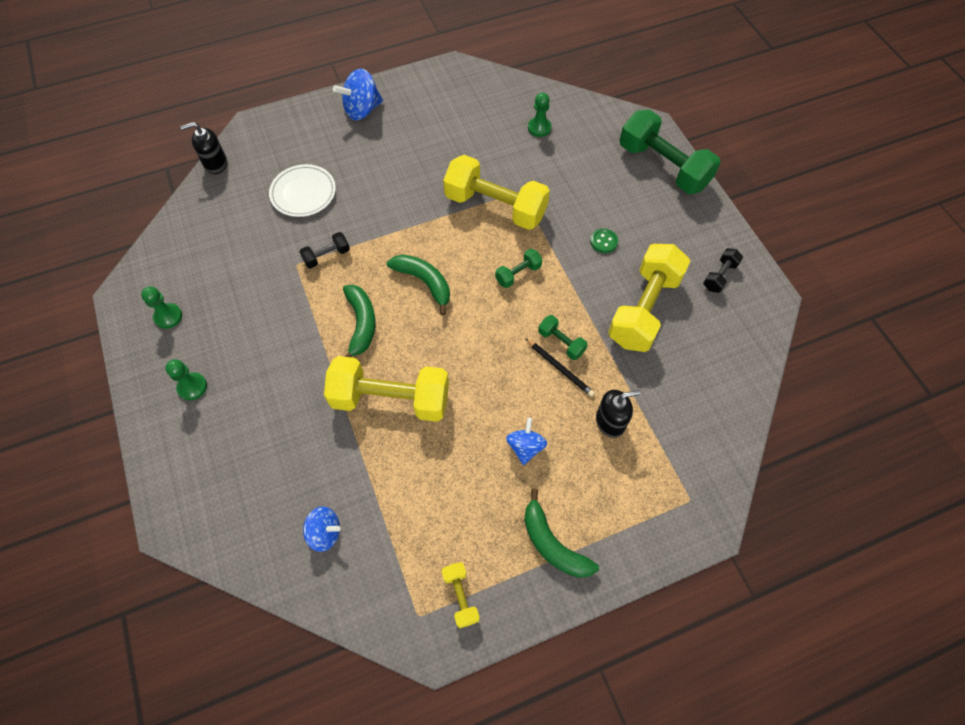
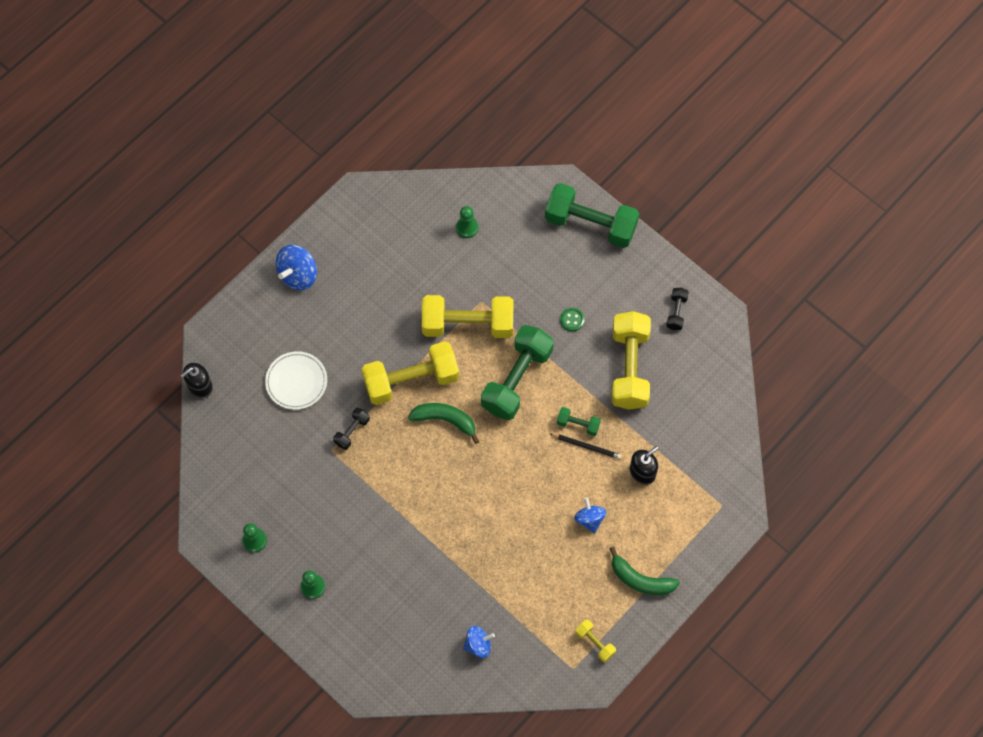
camera: 25 degrees left, 5 degrees up
(361, 324) = (414, 478): green banana -> none
(390, 399) = (471, 528): yellow dumbbell -> yellow dumbbell (411, 380)
(518, 274) = (517, 379): green dumbbell -> green dumbbell, size x2.23

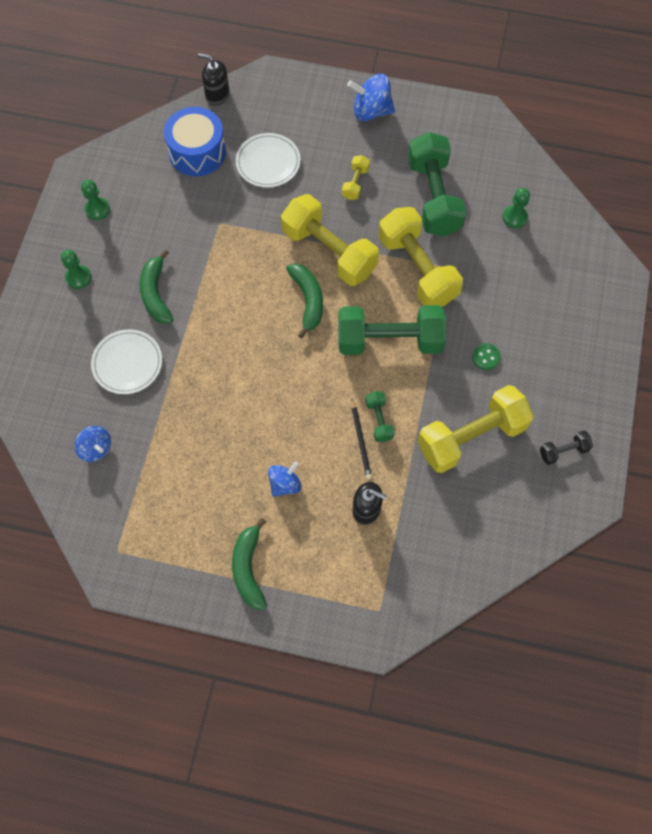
camera: 60 degrees right, 0 degrees up
(249, 432) = (197, 152): none -> blue drum
(352, 431) = (248, 230): black dumbbell -> none
(367, 533) = (156, 294): none -> green banana
(417, 585) = (127, 363): none -> white plate
(590, 224) = (599, 321): green dumbbell -> green dumbbell (433, 197)
(595, 643) = (155, 558): yellow dumbbell -> yellow dumbbell (355, 183)

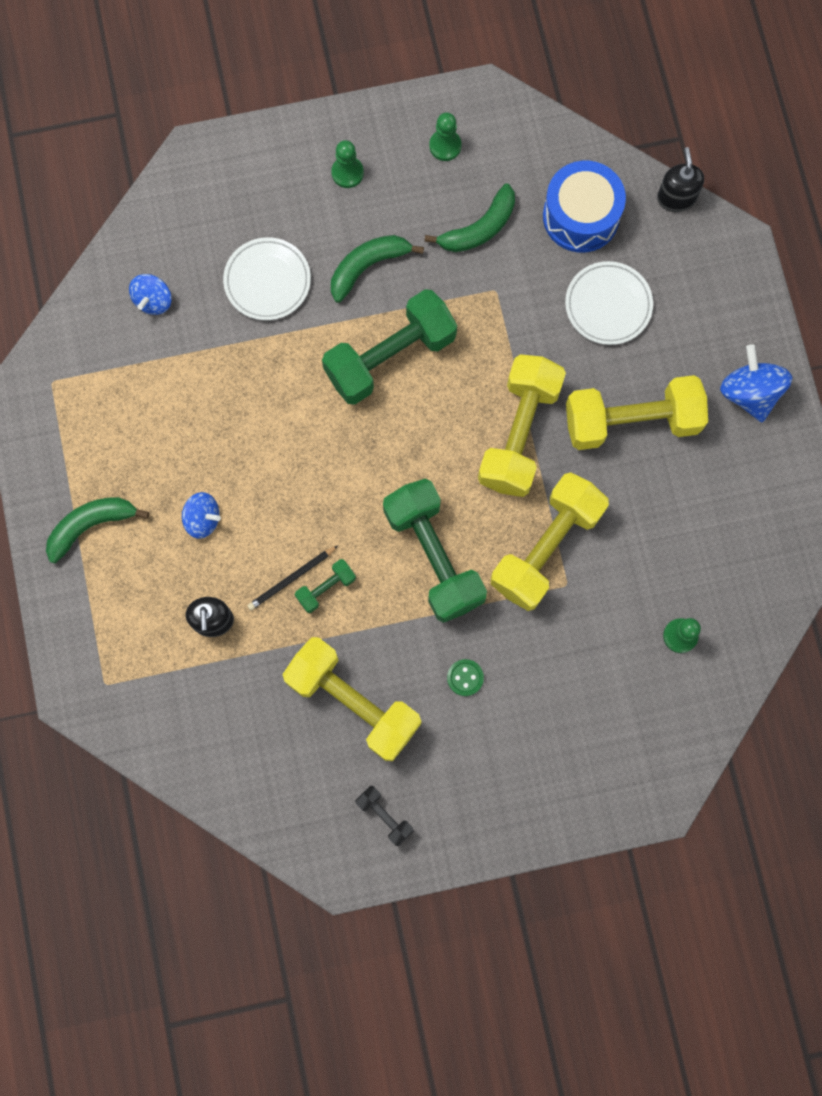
camera: 65 degrees right, 10 degrees up
(308, 300) = (441, 439): green banana -> green banana (479, 228)
(355, 183) = (631, 421): yellow dumbbell -> yellow dumbbell, size x2.23
(433, 197) = (659, 524): green dumbbell -> green dumbbell (390, 357)

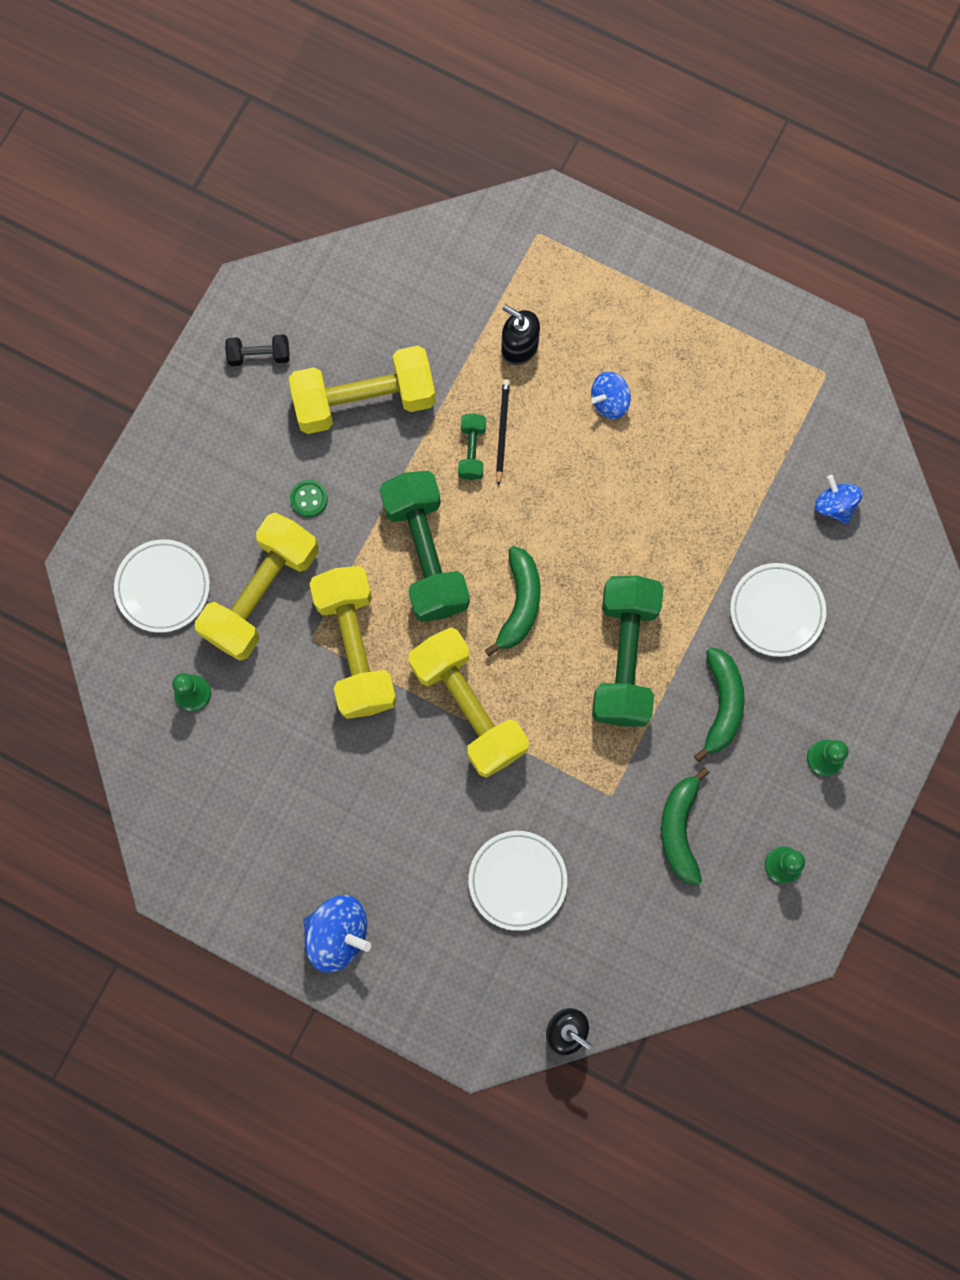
camera: 130 degrees right, 0 degrees up
(91, 526) = (675, 315): green banana -> green banana (519, 603)
(433, 556) = (425, 554): green dumbbell -> green dumbbell turned 60 degrees clockwise
(581, 216) = (618, 928): blue drum -> none
(624, 727) = (163, 587): none -> white plate
(631, 421) = (399, 810): yellow dumbbell -> yellow dumbbell (261, 593)

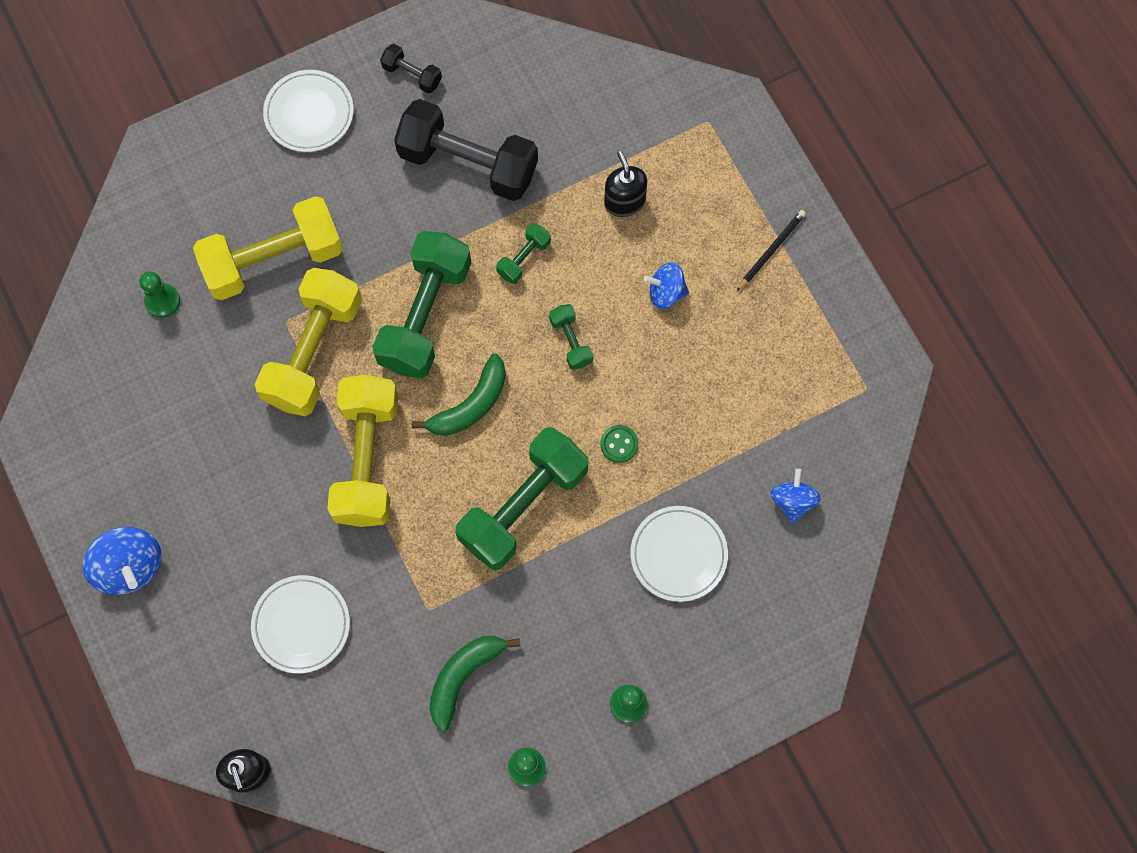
camera: 35 degrees right, 5 degrees down
(163, 587) = (202, 204): white plate -> white plate (309, 113)
(309, 499) = (366, 211): green button -> green button (619, 444)
(364, 400) = (468, 163): yellow dumbbell -> black dumbbell
(502, 431) = (560, 259): black pencil -> black pencil (771, 250)
(562, 494) = (571, 341): none -> green dumbbell
(722, 704) = (575, 599): green banana -> none

